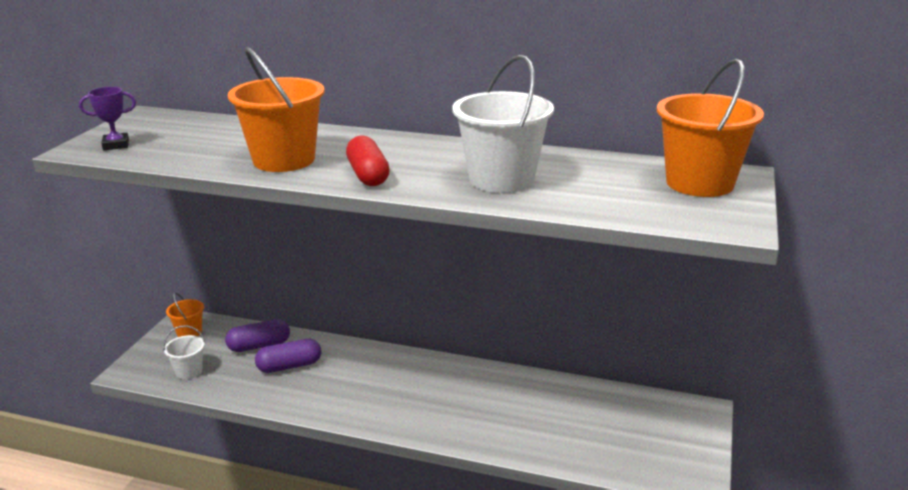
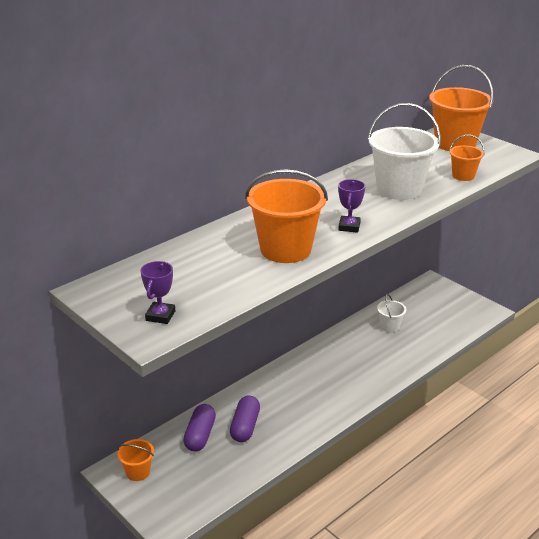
camera: 60 degrees left, 5 degrees up
(189, 371) = (201, 485): white bucket -> white bucket (389, 326)
(368, 175) = (349, 227): red capsule -> purple trophy
(600, 206) = (463, 176): none -> orange bucket

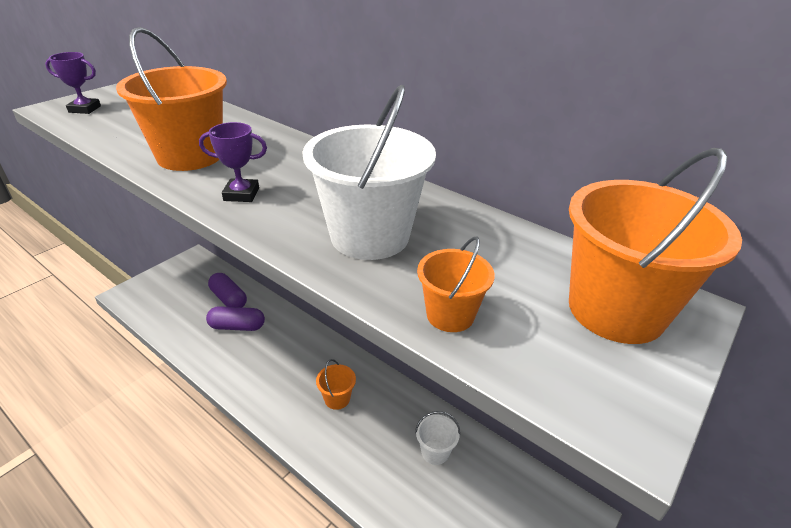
camera: 80 degrees right, 5 degrees up
(138, 472) = (190, 270): orange bucket -> orange bucket (337, 399)
(200, 435) = (229, 299): purple capsule -> purple capsule turned 45 degrees clockwise

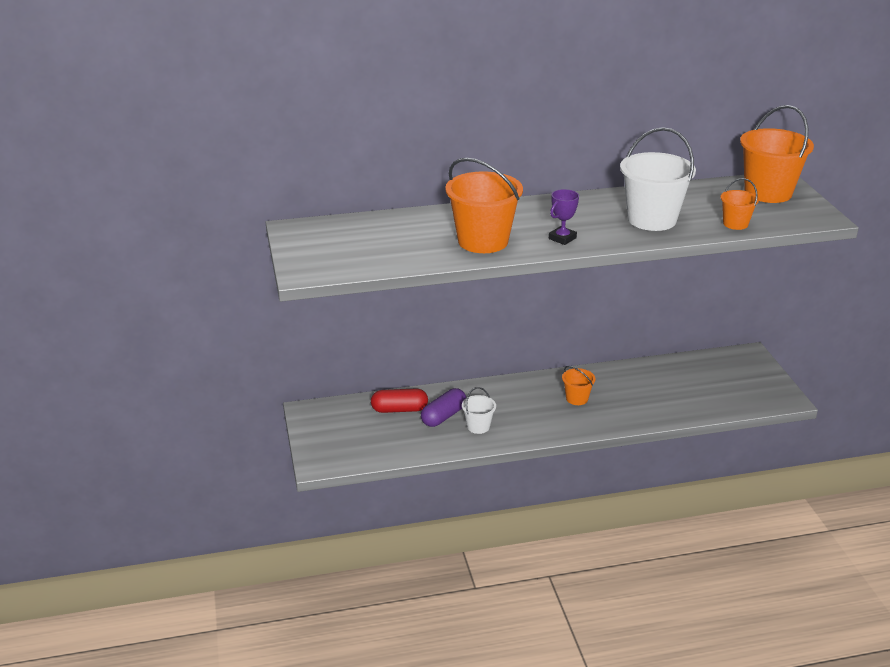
camera: 50 degrees left, 5 degrees down
(85, 109) = (327, 261): purple trophy -> none
(229, 299) = (399, 409): purple capsule -> red capsule
(435, 452) = (661, 380): white bucket -> white bucket (478, 426)

